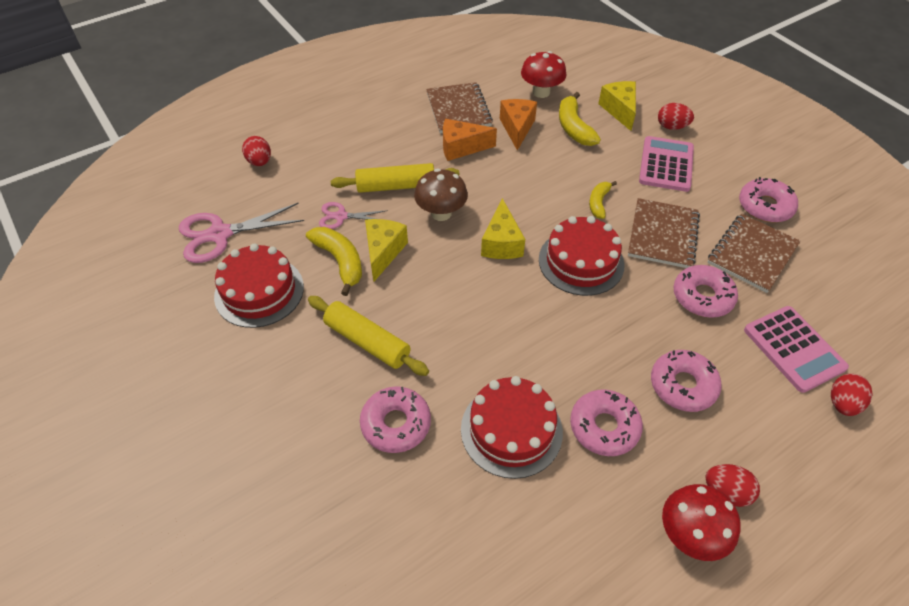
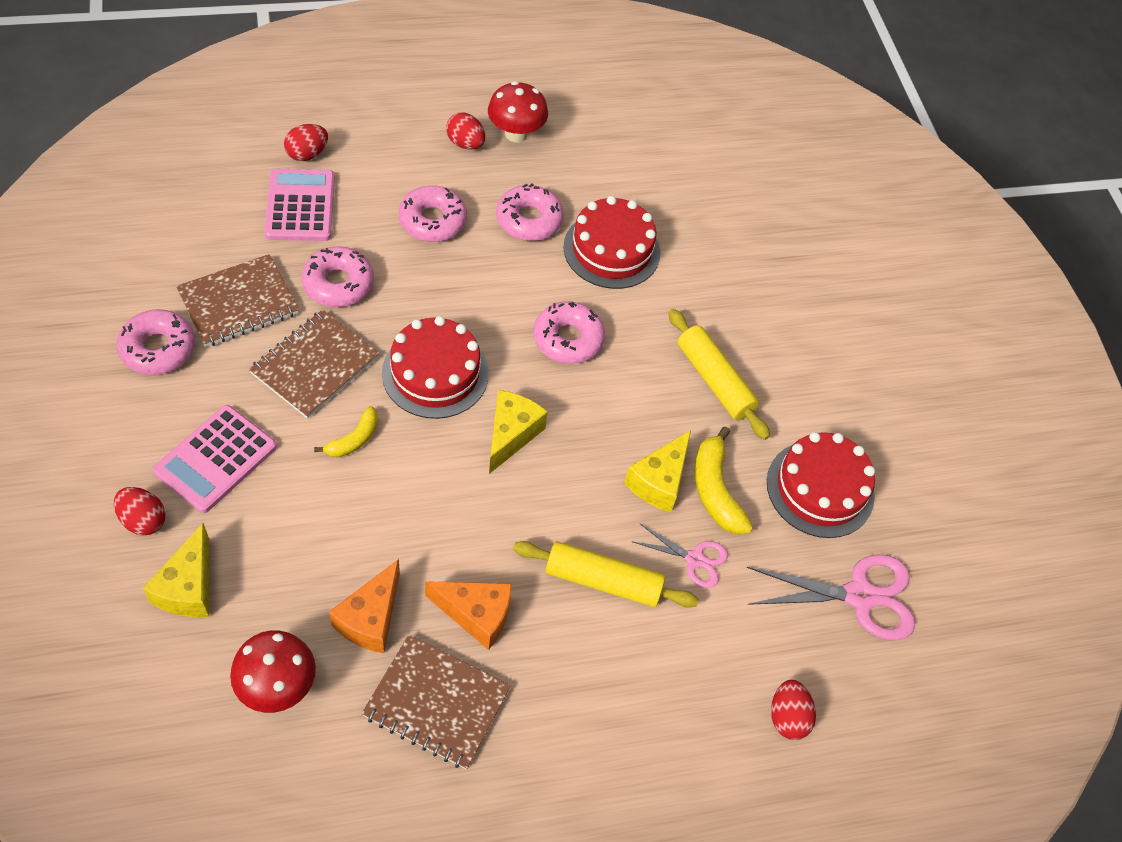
camera: 165 degrees left, 5 degrees up
(396, 424) = (713, 295): pink donut -> pink donut (568, 339)
(441, 213) = (562, 509): brown mushroom -> none
(458, 110) = (436, 703): brown notebook -> brown notebook turned 75 degrees counterclockwise
(574, 128) = (286, 582): yellow banana -> none

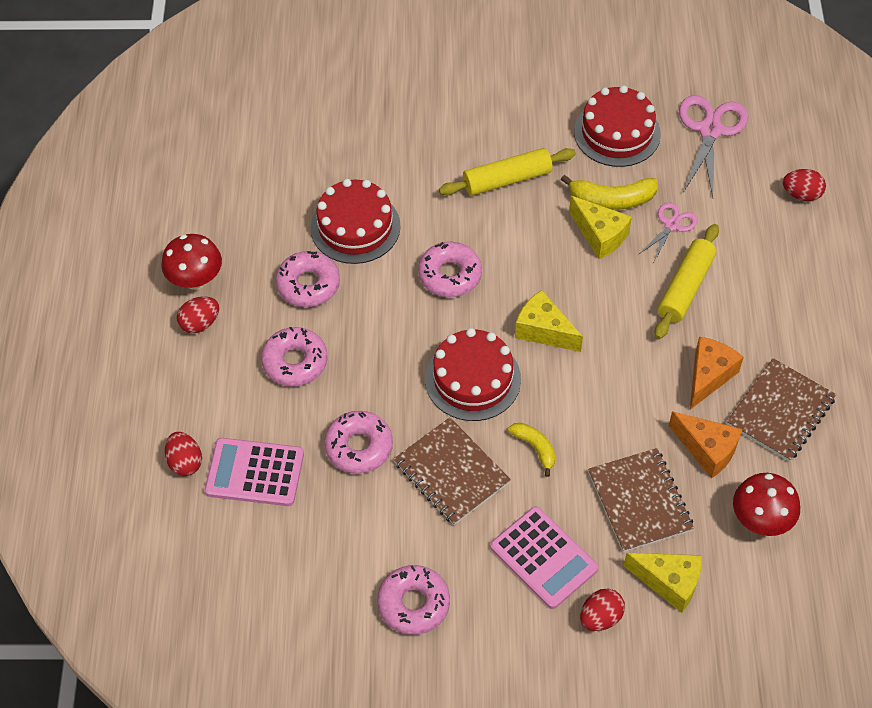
camera: 70 degrees left, 0 degrees up
(238, 303) = (369, 532): brown notebook -> brown notebook (640, 501)

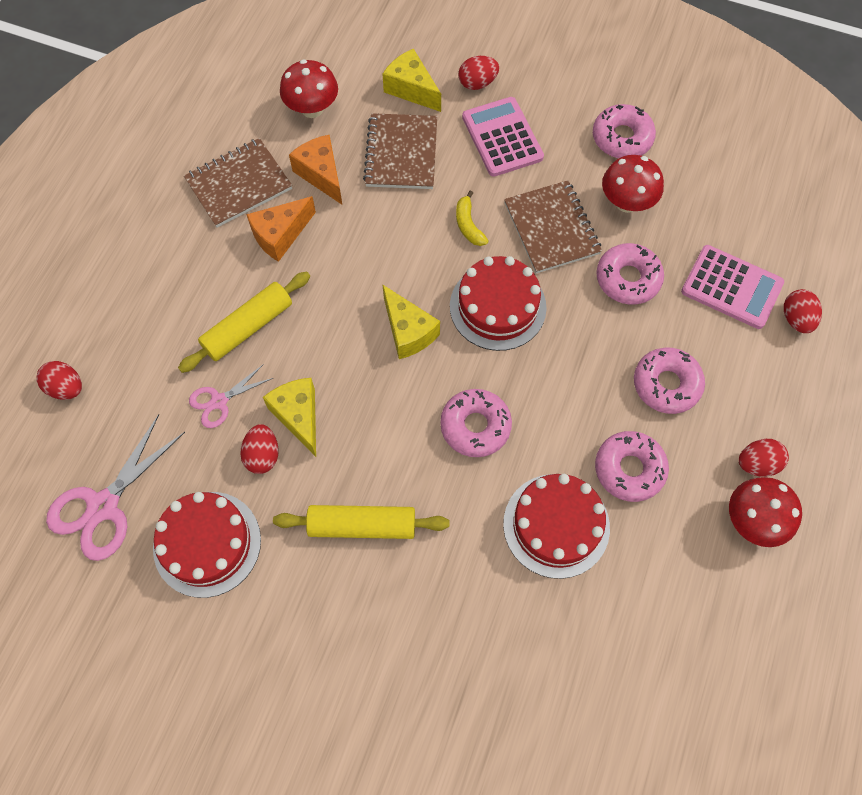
camera: 160 degrees left, 10 degrees up
(385, 528) = (626, 202): none -> red mushroom
(612, 200) = (262, 455): yellow banana -> red egg

